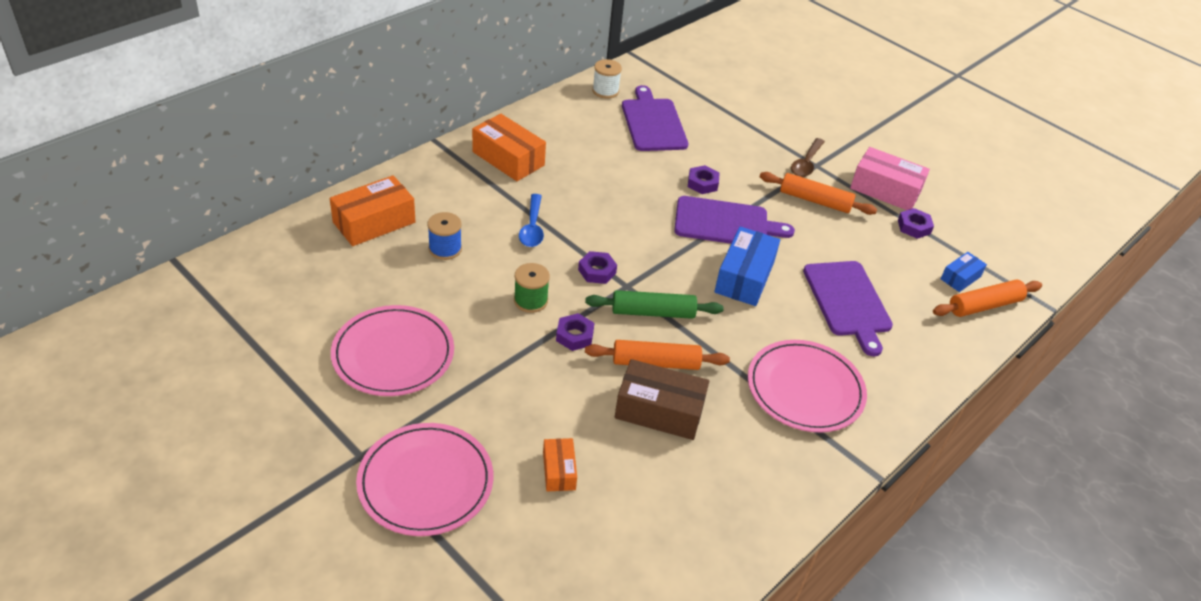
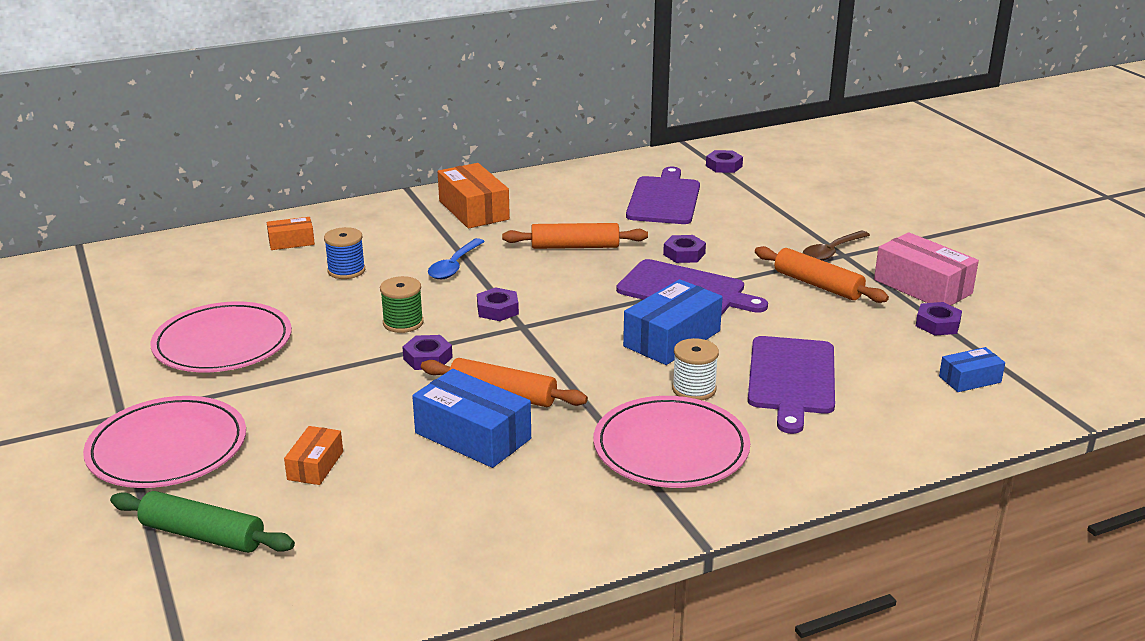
camera: 25 degrees right, 15 degrees down
(374, 222) = (291, 242): orange box -> orange box, size x0.55
(605, 91) = (628, 169): white spool -> white spool (694, 389)
(653, 312) = (534, 352): green rolling pin -> green rolling pin (203, 535)
(659, 411) = (473, 436): brown box -> blue box
(677, 77) = (724, 166): none -> purple nut
(984, 306) = (985, 410): orange rolling pin -> orange rolling pin (575, 247)

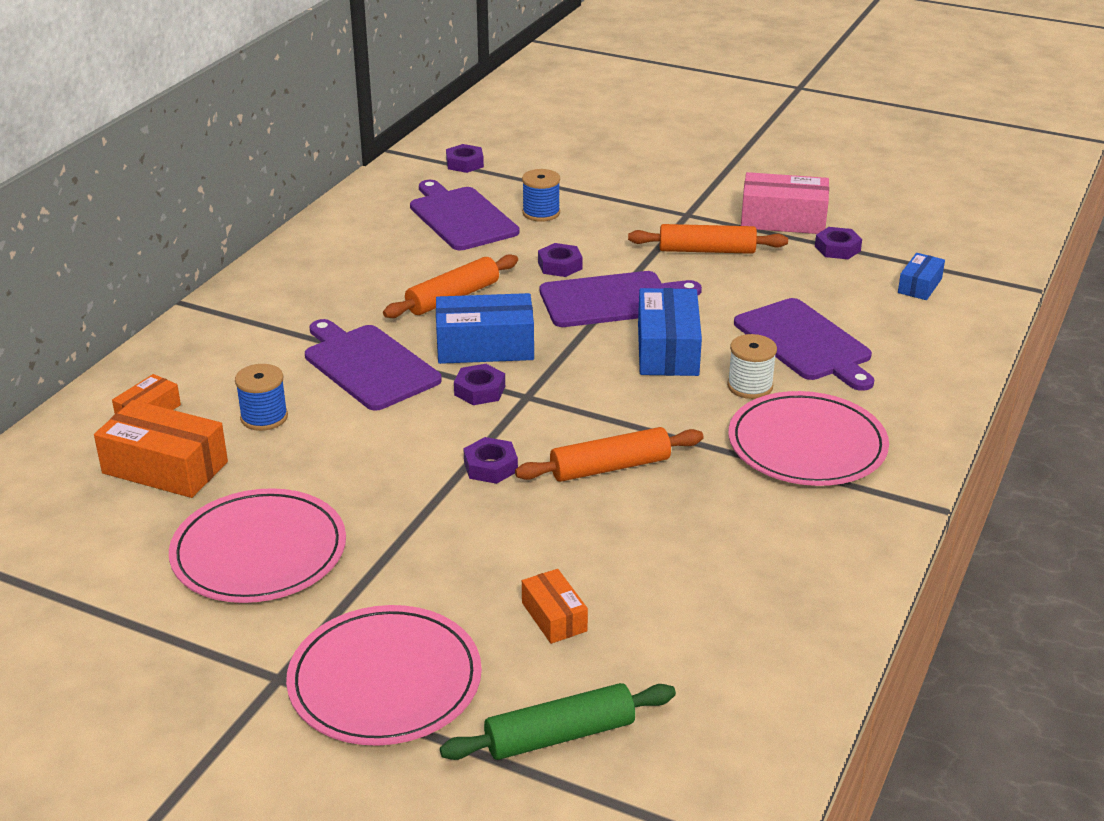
camera: 40 degrees left, 5 degrees up
(403, 323) = (411, 444): green spool -> none
(454, 266) = (368, 365): blue spoon -> purple cutting board
(473, 210) = (293, 299): orange box -> orange box (165, 467)
(473, 436) = (644, 516): blue box -> blue box (485, 346)
(727, 215) = (541, 213): none -> blue spool
(831, 252) = (674, 215): brown spoon -> none

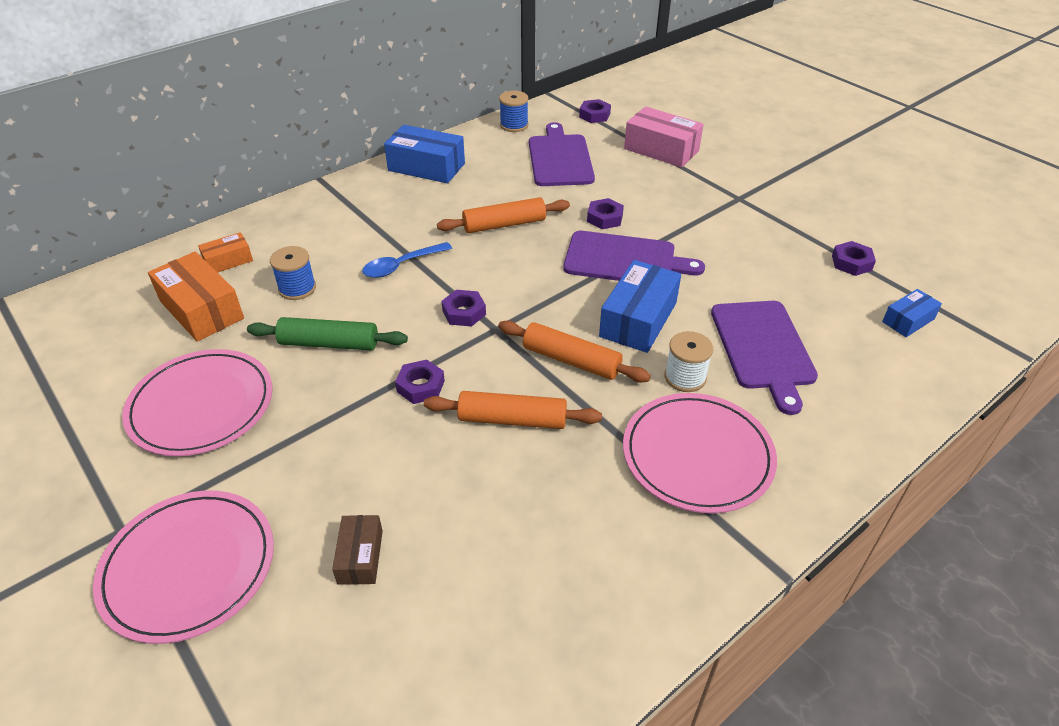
camera: 25 degrees right, 10 degrees up
(368, 365) = (401, 265): purple cutting board -> blue spoon
(485, 346) = (496, 274): blue box -> blue box (426, 167)
(541, 213) = (622, 169): blue spool -> blue spool (514, 125)
(554, 617) = (360, 557): orange box -> brown box
(560, 735) = (272, 690): green rolling pin -> green rolling pin (329, 343)
(707, 250) = (734, 235): orange rolling pin -> orange rolling pin (571, 360)
(783, 220) = (819, 223): pink box -> pink box (661, 149)

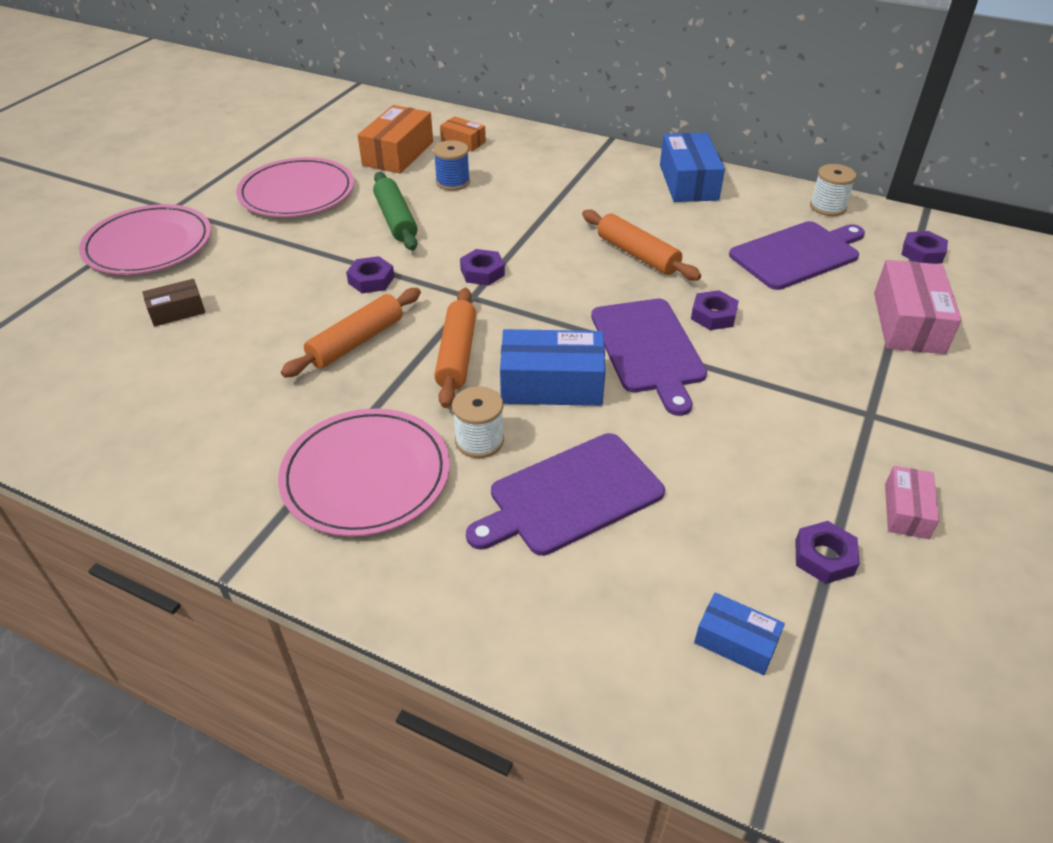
camera: 65 degrees right, 0 degrees up
(401, 265) = (522, 219): blue spoon -> none
(512, 419) = (356, 342): orange rolling pin -> orange rolling pin turned 60 degrees clockwise
(514, 125) = (827, 207): blue spool -> white spool
(824, 220) = (906, 511): none -> pink box

